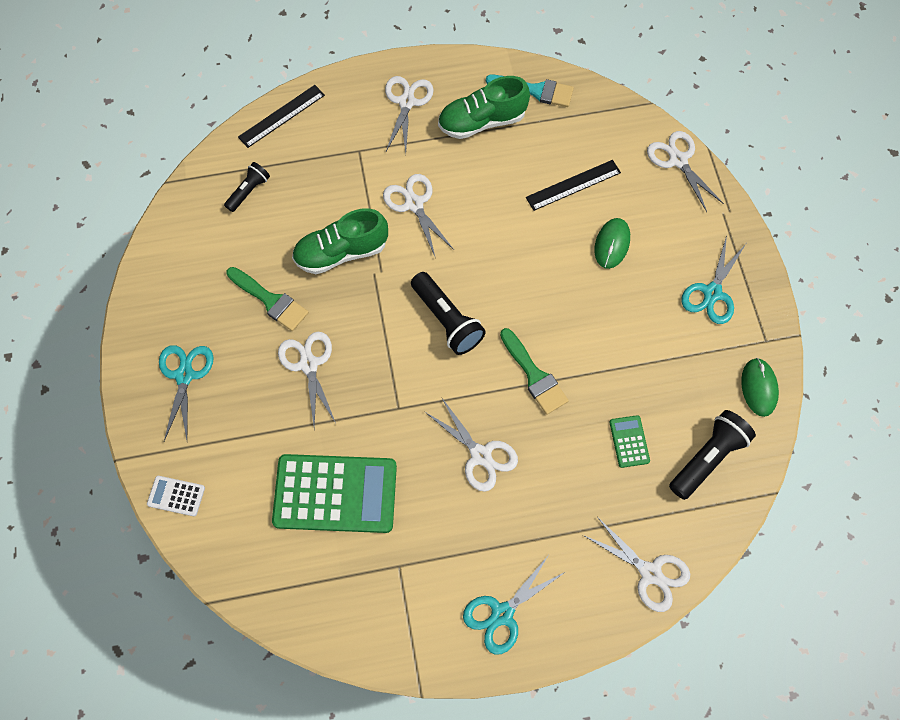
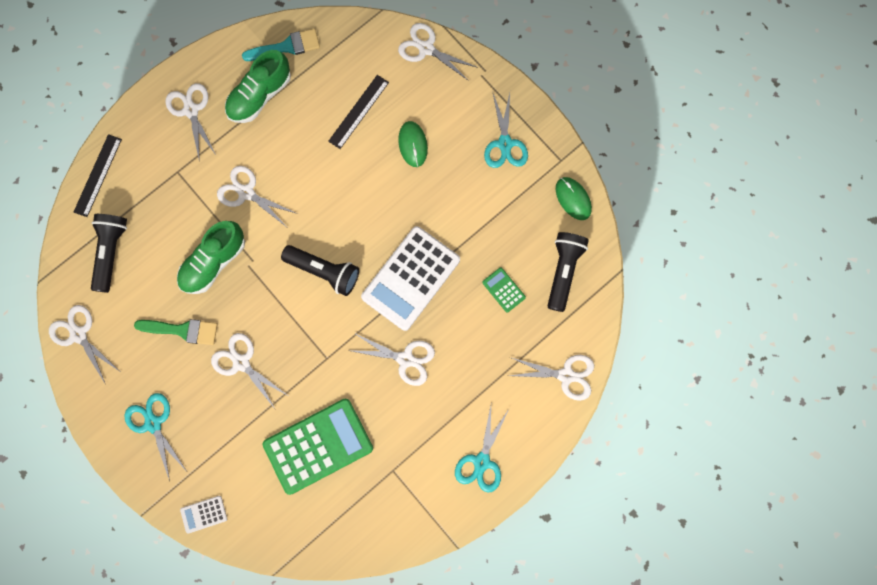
camera: 30 degrees left, 10 degrees up
(169, 251) = (78, 335): none -> white scissors
(249, 191) = (110, 252): black flashlight -> black flashlight, size x1.64
(534, 375) = (411, 278): green brush -> white calculator

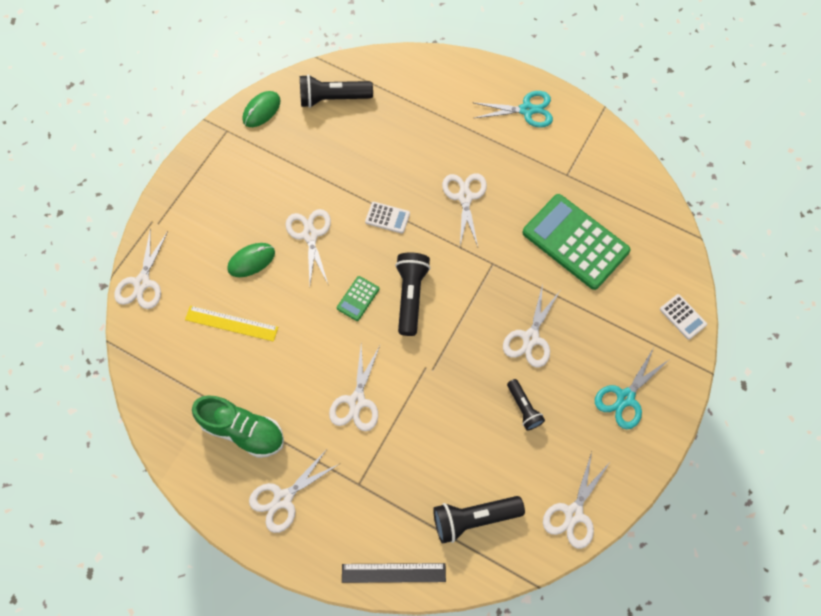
camera: 110 degrees left, 10 degrees down
(182, 330) = (523, 408): green brush -> black flashlight
(213, 262) = (442, 405): green shoe -> none
(286, 47) = (177, 424): turquoise brush -> none
(358, 111) = (231, 323): black ruler -> yellow ruler
(411, 278) = (387, 218): white calculator -> white calculator, size x0.43
(503, 290) = (368, 139): green calculator -> green calculator (358, 298)
(505, 144) = (224, 181): turquoise scissors -> none
(566, 375) = (425, 71): white scissors -> white scissors (310, 235)

